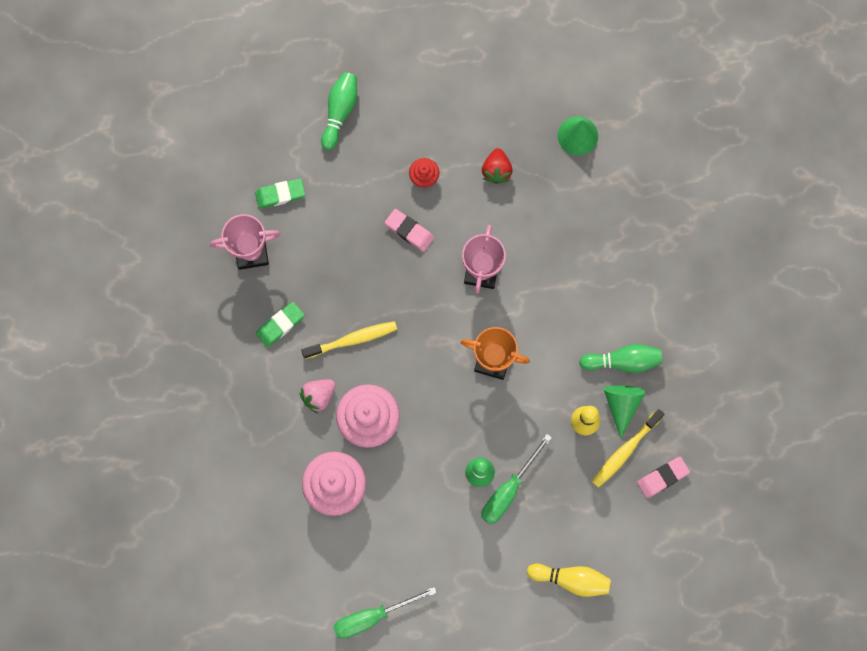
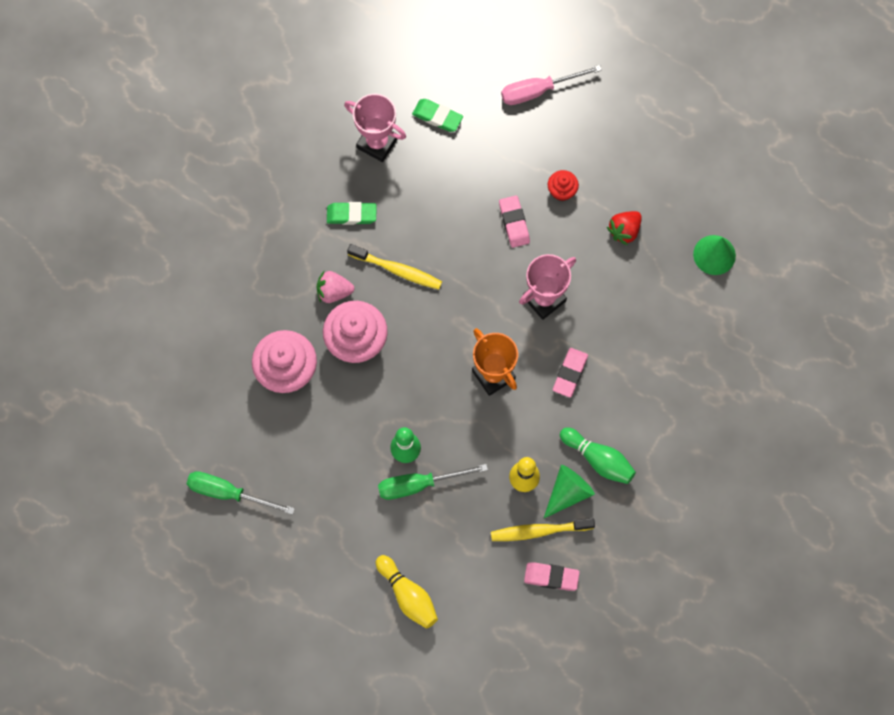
camera: 40 degrees right, 5 degrees down
(340, 112) = (538, 90): green bowling pin -> pink screwdriver
(548, 313) = (570, 373): none -> pink eraser

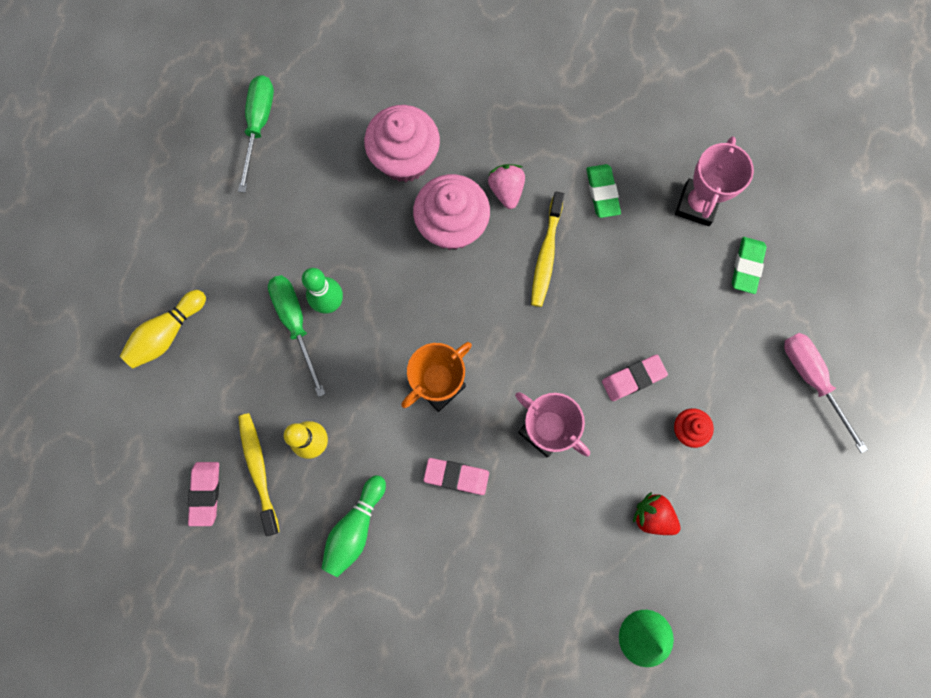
camera: 80 degrees right, 5 degrees up
(568, 492) = (309, 497): green cone -> none

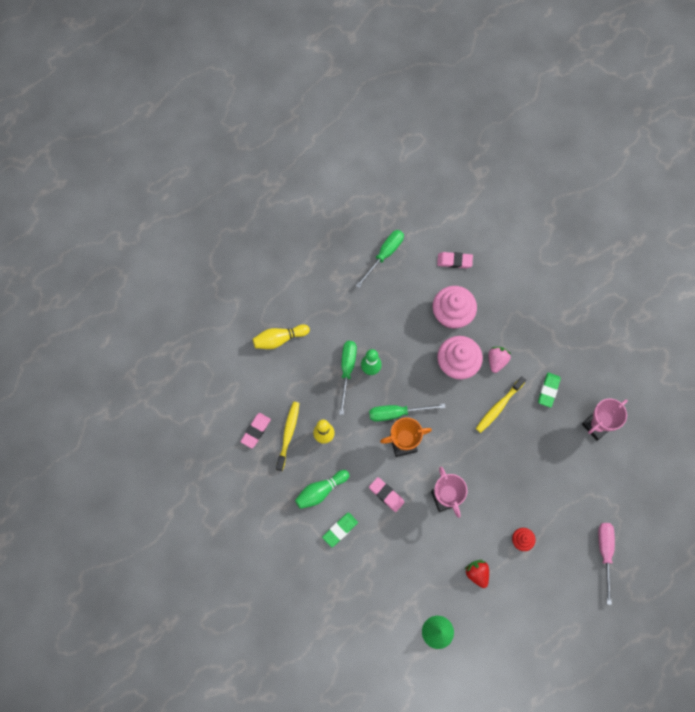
camera: 30 degrees right, 5 degrees down
(404, 346) = (397, 413): none -> green screwdriver
(633, 378) = (508, 497): pink eraser -> pink eraser (454, 261)
(746, 266) = (605, 473): green eraser -> green eraser (340, 530)

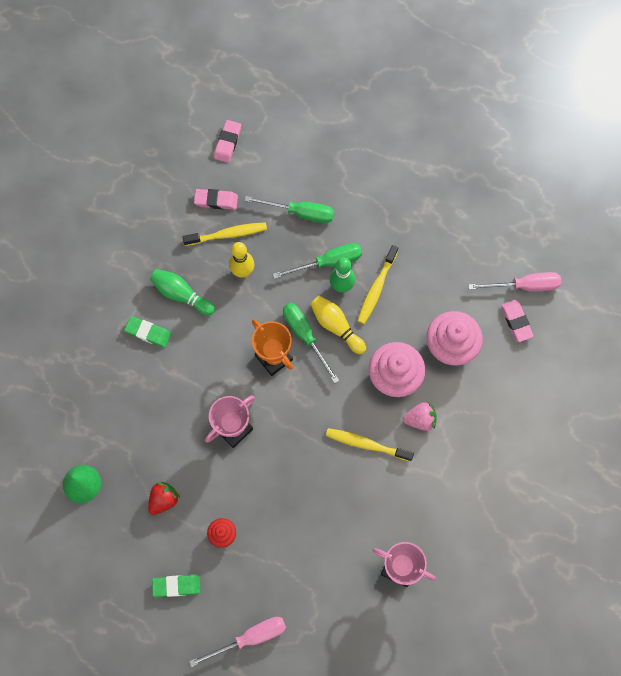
camera: 65 degrees right, 0 degrees up
(279, 339) = (328, 178): yellow bowling pin -> yellow bowling pin (336, 326)
(384, 255) = (482, 243): green screwdriver -> green screwdriver (300, 213)
(384, 345) = (376, 288): none -> yellow toothbrush
(386, 495) = (208, 364): pink eraser -> pink eraser (228, 143)
(430, 242) = (524, 286): none -> pink screwdriver
(548, 390) = (414, 493): green eraser -> green eraser (176, 586)

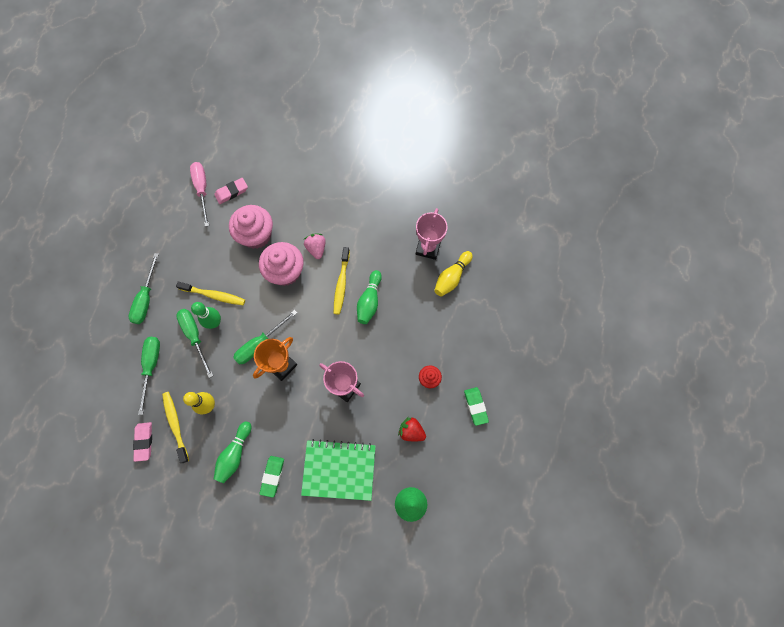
camera: 100 degrees left, 0 degrees up
(138, 407) = (339, 469): none -> green notebook
(228, 143) = (86, 442): pink eraser -> none
(250, 637) = (500, 343): pink screwdriver -> none
(336, 326) = (249, 321): yellow bowling pin -> yellow bowling pin (452, 277)
(337, 476) = (369, 301): none -> green bowling pin
(385, 211) = (146, 299): none -> green screwdriver

